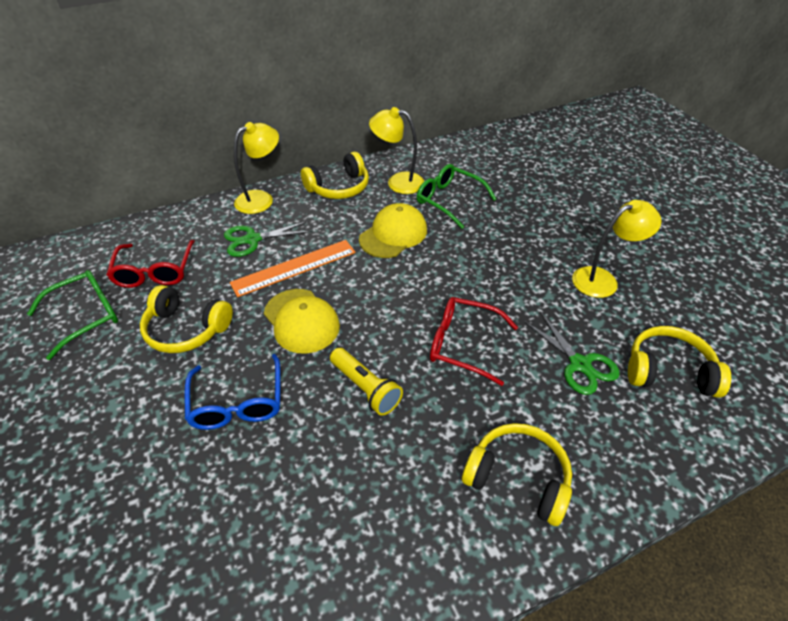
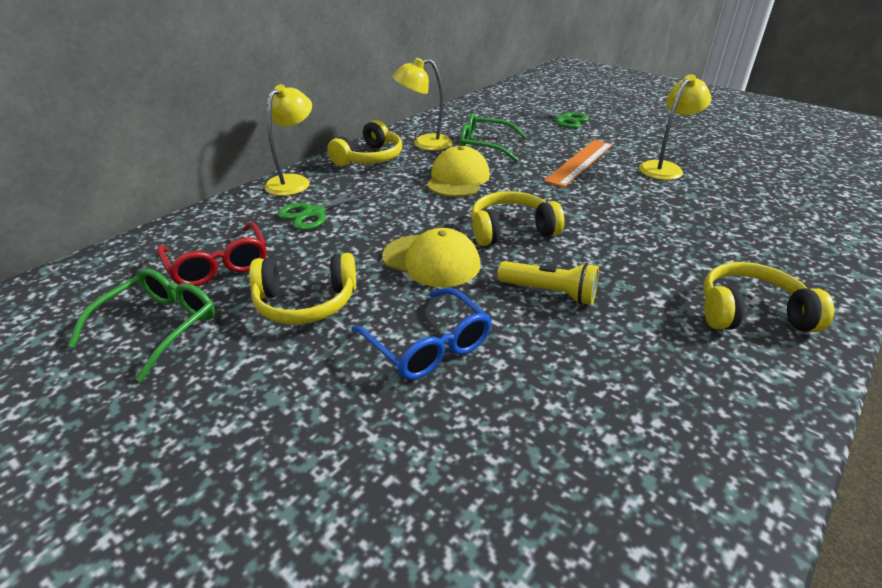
camera: 25 degrees left, 10 degrees down
(294, 267) = (382, 223): orange ruler -> orange ruler (580, 162)
(462, 344) = (602, 236): red glasses -> none
(580, 364) = (709, 223): green scissors -> green scissors (562, 119)
(668, 371) = (775, 210): yellow headphones -> yellow headphones (511, 230)

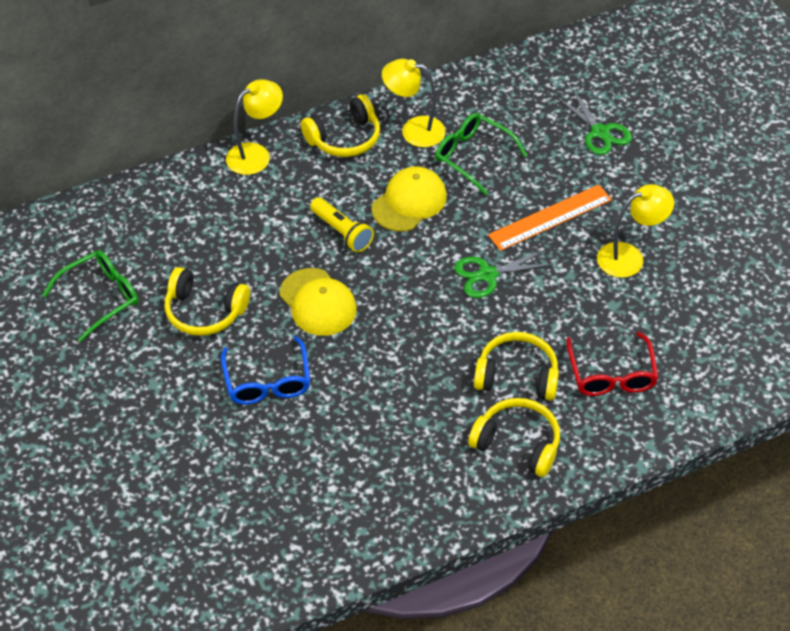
camera: 25 degrees right, 15 degrees up
(218, 265) = (157, 248): red glasses -> red glasses (611, 375)
(314, 213) = (254, 208): green scissors -> green scissors (488, 275)
(511, 230) = (406, 291): yellow headphones -> yellow headphones (517, 376)
(550, 292) = (385, 368): yellow flashlight -> yellow flashlight (342, 232)

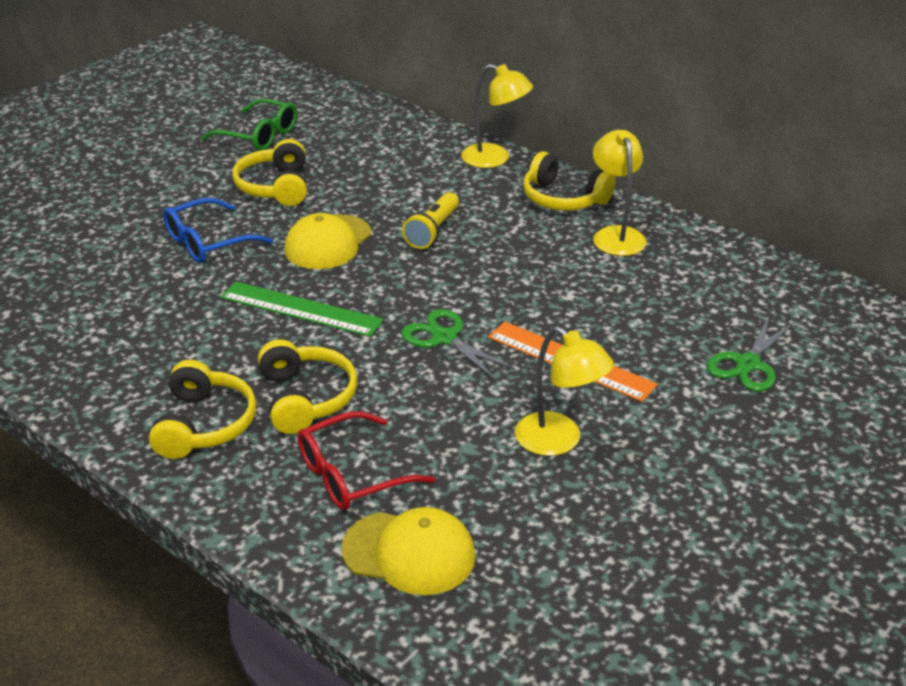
camera: 65 degrees right, 15 degrees down
(403, 347) = (301, 309): none -> green ruler
(409, 202) = (509, 259): yellow cap -> yellow cap (409, 553)
(472, 156) = (615, 282): green glasses -> none

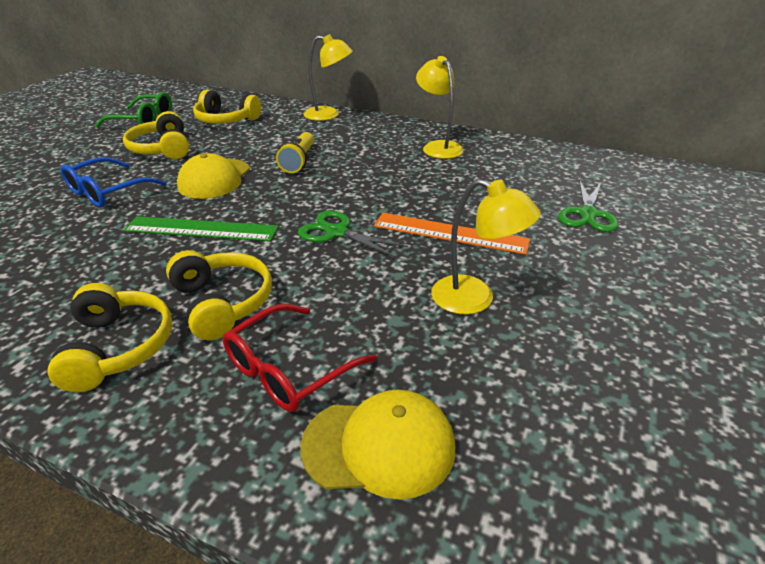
camera: 15 degrees left, 0 degrees up
(563, 198) = (389, 131): yellow headphones -> yellow headphones (226, 120)

